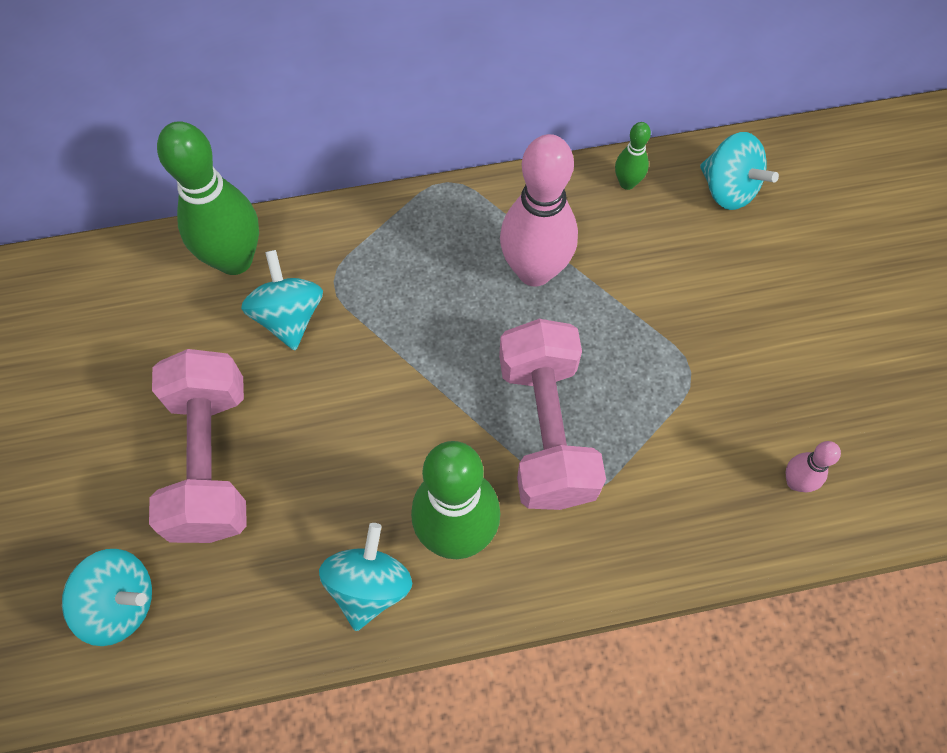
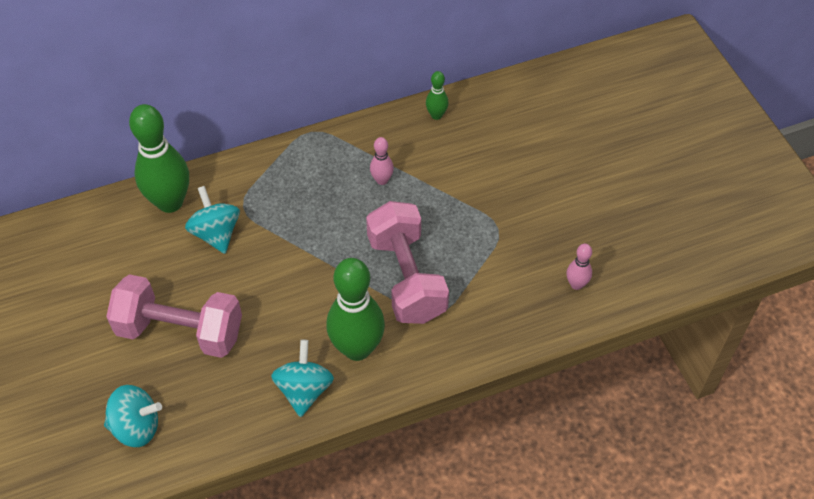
camera: 10 degrees left, 10 degrees down
(211, 460) = (180, 331): pink dumbbell -> pink dumbbell turned 60 degrees counterclockwise
(534, 271) = (382, 180): pink bowling pin -> pink bowling pin, size x0.46
(728, 189) = (506, 110): turquoise spinning top -> none

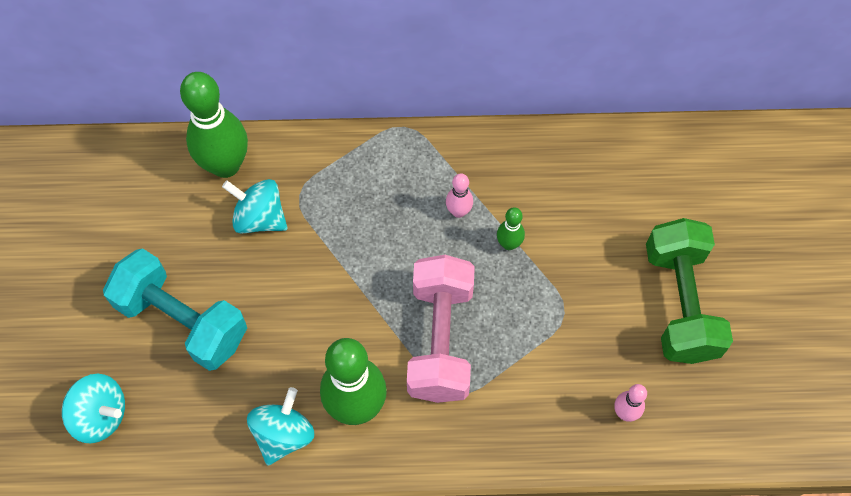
camera: 20 degrees right, 10 degrees up
(180, 331) = (183, 320): pink dumbbell -> turquoise dumbbell
(216, 233) = (260, 218): turquoise spinning top -> turquoise spinning top turned 60 degrees counterclockwise
(436, 115) = (549, 150): green bowling pin -> green bowling pin (509, 244)
(585, 194) = (680, 303): none -> green dumbbell

